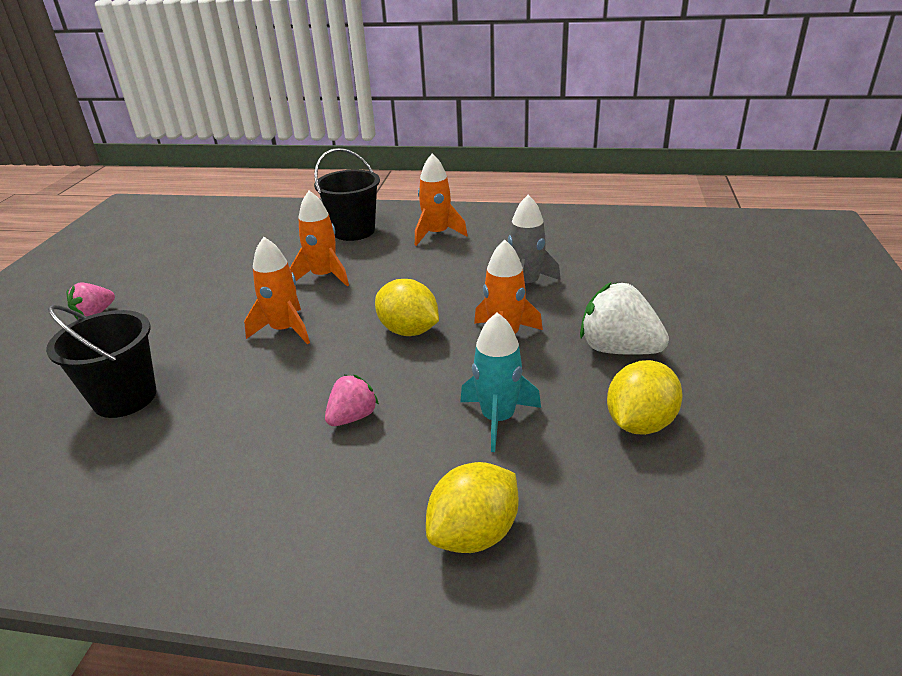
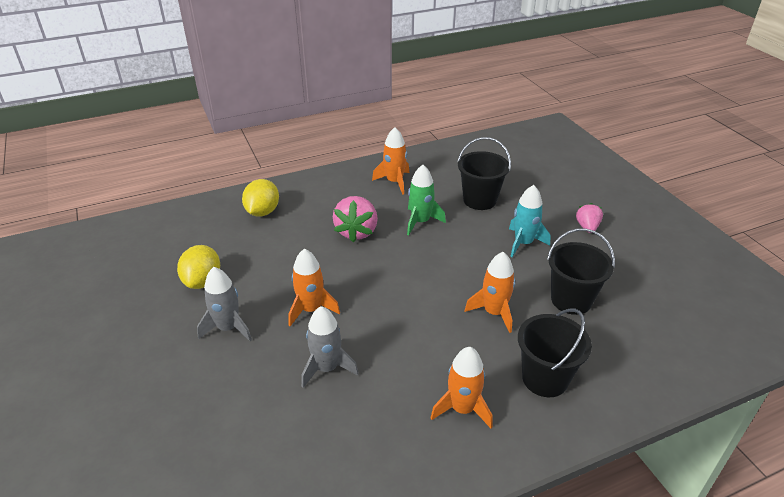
camera: 145 degrees right, 5 degrees up
(244, 264) = (571, 300): none -> black bucket
(249, 396) = (420, 222): none -> green rocket
(285, 330) = (457, 261): orange rocket -> orange rocket (394, 182)
(352, 417) = (356, 232): pink strawberry -> pink strawberry, size x1.69
(408, 331) = (378, 290): yellow lemon -> none
(498, 419) = (281, 257): turquoise rocket -> turquoise rocket (523, 243)
(618, 349) = (228, 328): white strawberry -> grey rocket

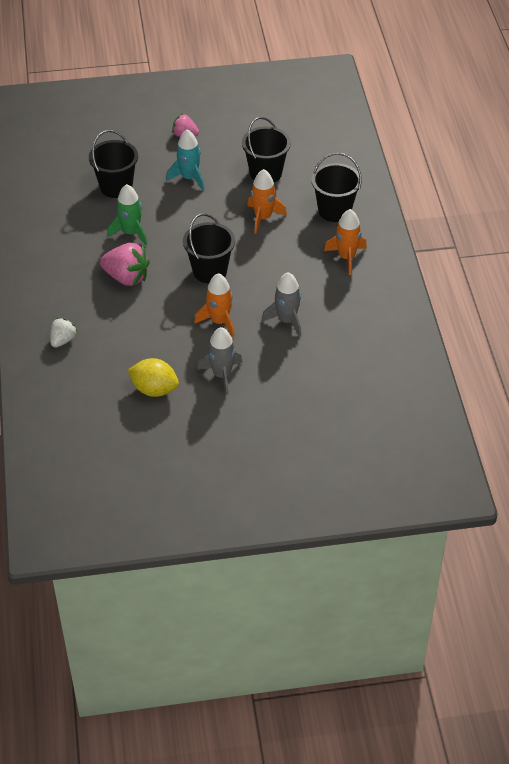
camera: 75 degrees left, 10 degrees up
(262, 212) = (63, 340): yellow lemon -> white strawberry
(387, 286) = (210, 271): none -> black bucket
(394, 182) = (57, 237): orange rocket -> none

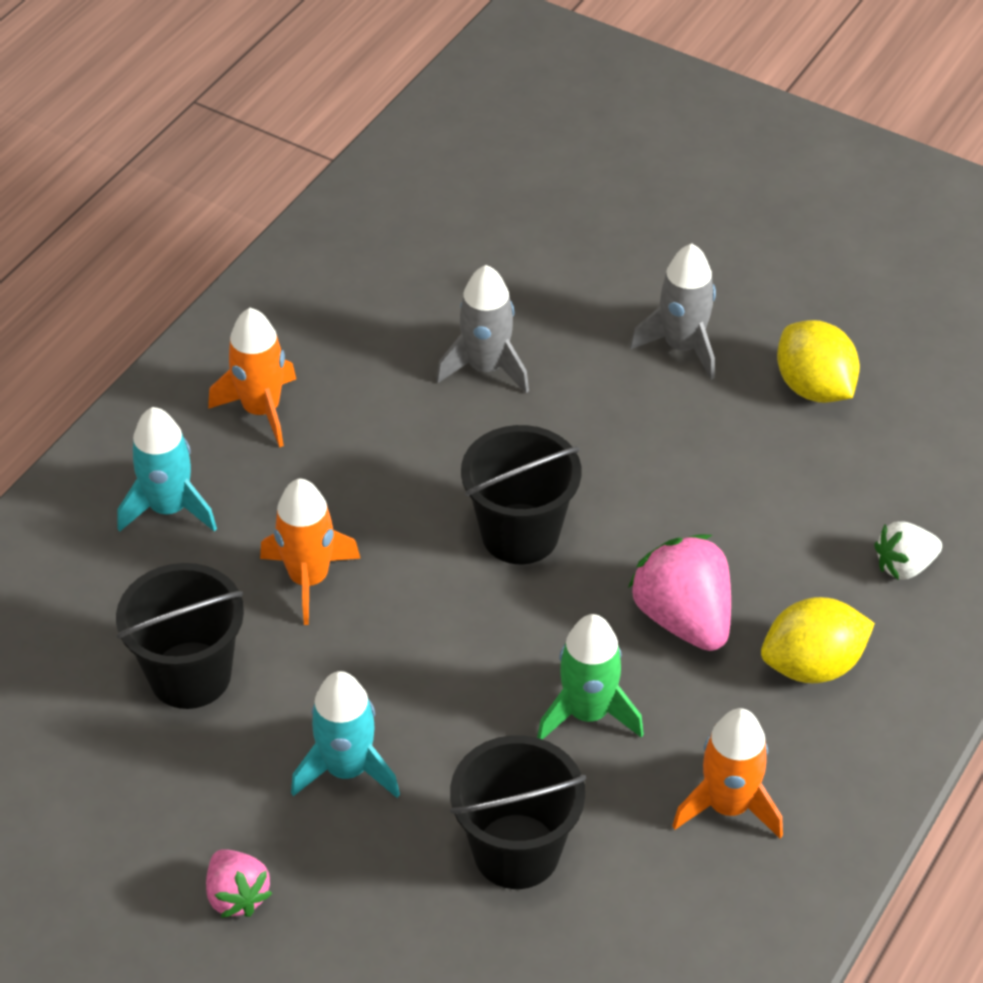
camera: 140 degrees left, 0 degrees up
(69, 288) = (812, 665): none -> yellow lemon
(219, 321) = (598, 433): orange rocket -> orange rocket (728, 806)
(334, 210) = (169, 508): black bucket -> turquoise rocket

